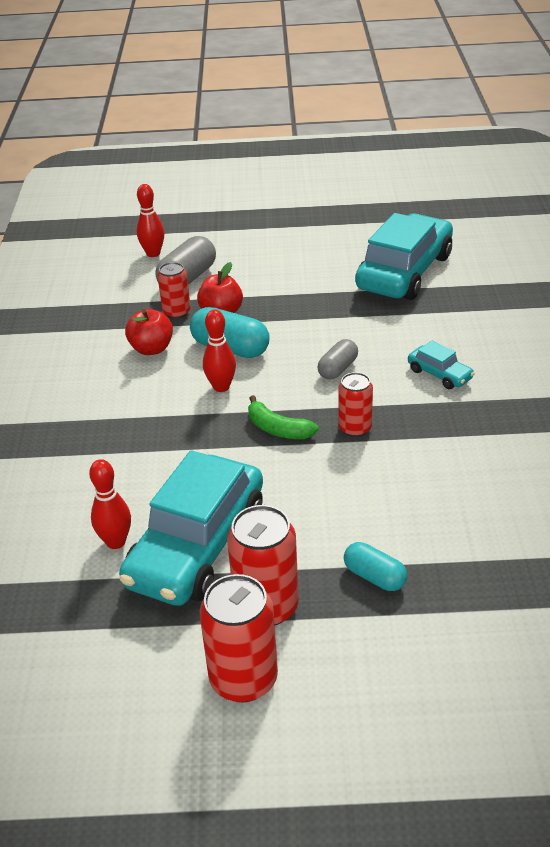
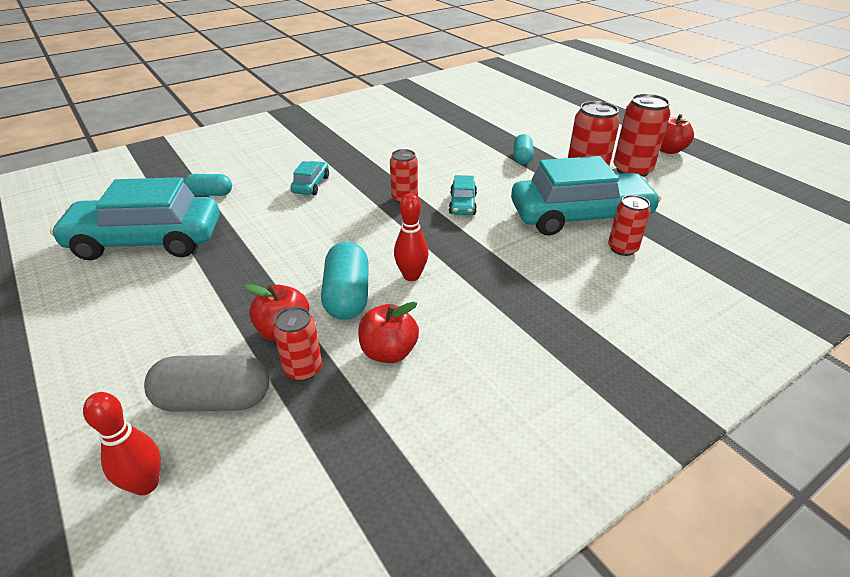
camera: 125 degrees left, 0 degrees up
(116, 542) = (622, 248): red bowling pin -> red can
(258, 786) = (668, 150): none -> red apple
(278, 429) = (437, 228): green banana -> none
(305, 465) = (462, 204): none -> turquoise car
(337, 369) = (337, 227): grey capsule -> none
(468, 311) = (210, 194): none -> turquoise capsule

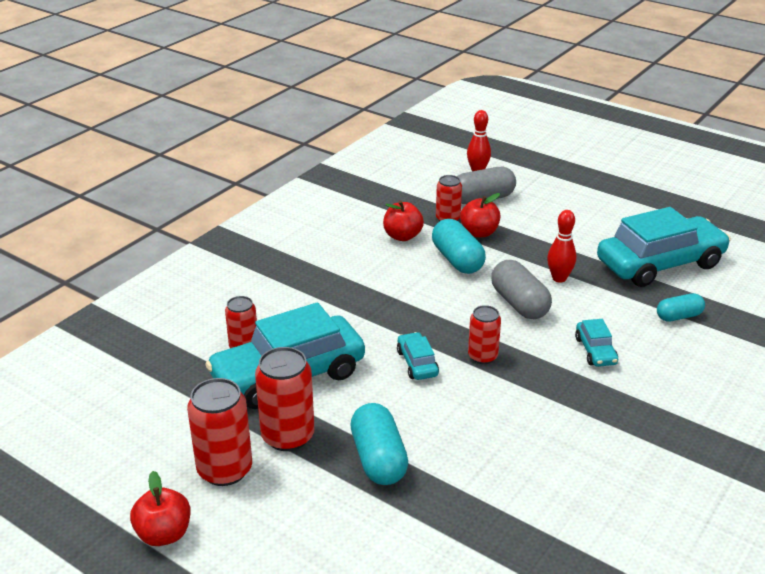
camera: 160 degrees right, 5 degrees down
(330, 232) = (519, 304): none -> grey capsule
(411, 276) = (420, 283): red bowling pin -> red bowling pin (559, 278)
(522, 157) = (378, 459): turquoise capsule -> turquoise capsule, size x1.61

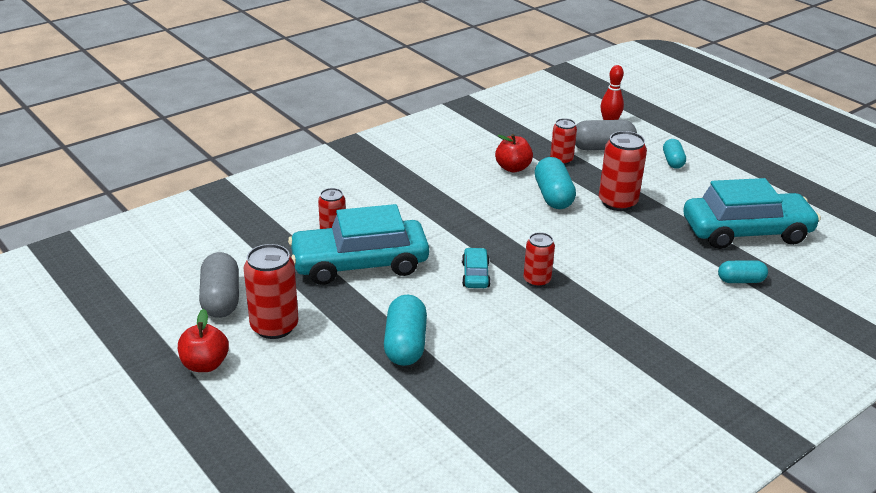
camera: 15 degrees right, 0 degrees up
(288, 436) = (337, 311): red can -> red can (617, 202)
(479, 233) = (585, 176): red apple -> none
(519, 304) = (592, 242): grey capsule -> grey capsule (221, 299)
(557, 201) = (673, 161): none -> turquoise capsule
(559, 278) = (641, 228): red bowling pin -> none
(595, 351) = (644, 295): turquoise car -> none

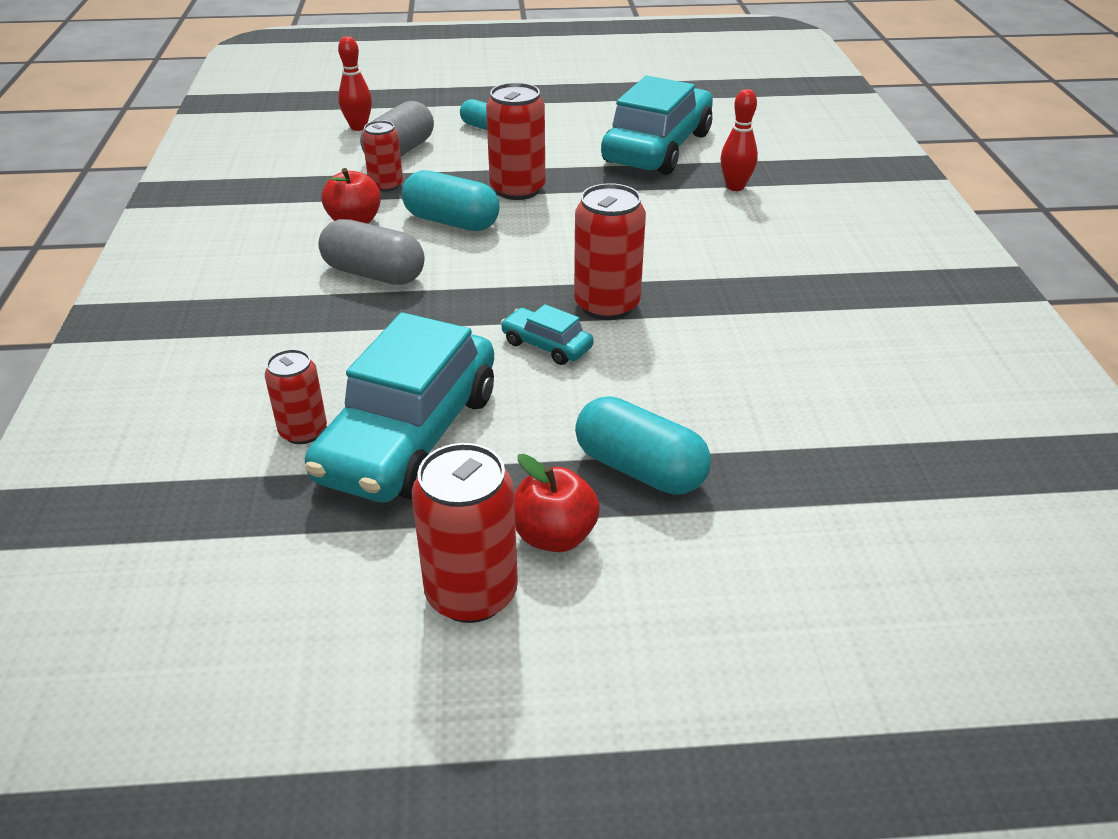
camera: 55 degrees left, 5 degrees up
(205, 364) = (494, 730): red apple -> red apple (555, 536)
(221, 299) = (329, 634): grey capsule -> grey capsule (374, 274)
(537, 280) = (607, 305): red can -> red can, size x1.61
(740, 280) = (735, 187): turquoise capsule -> red bowling pin

